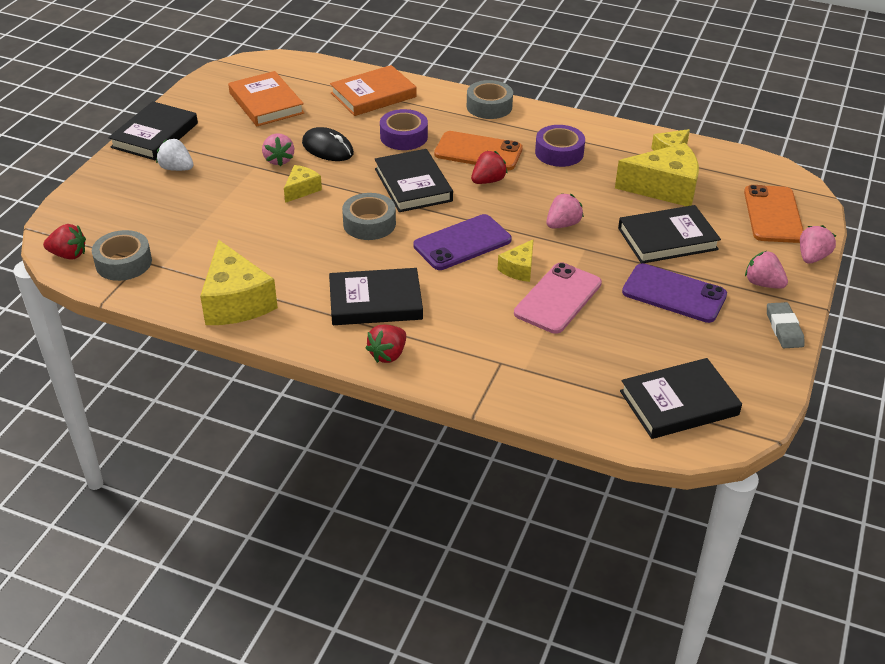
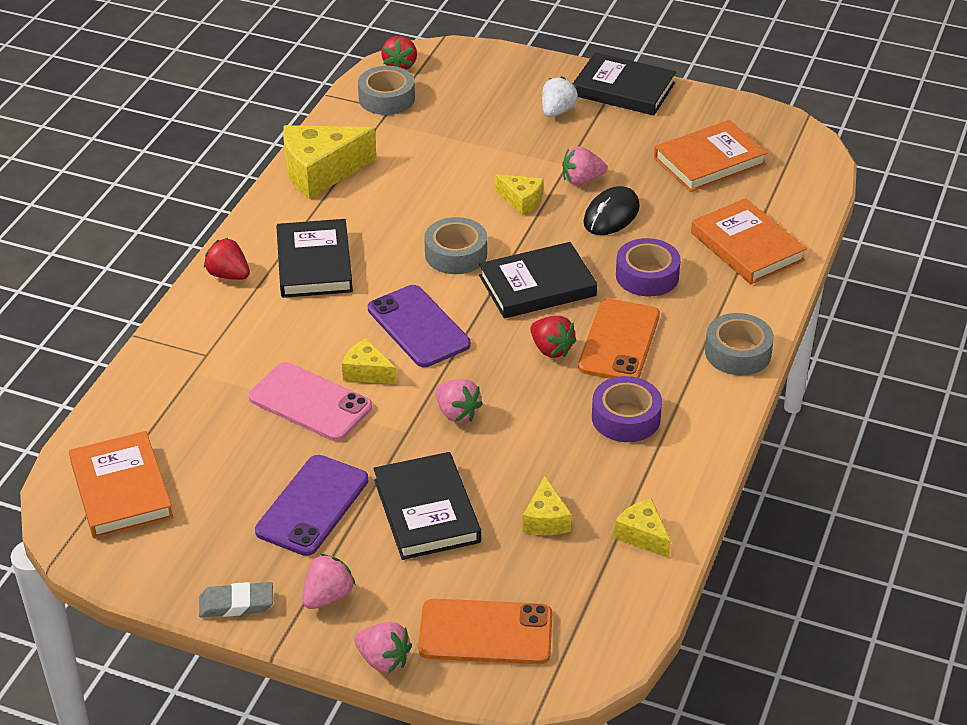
camera: 90 degrees right, 0 degrees up
(664, 188) = (545, 520): yellow cheese -> yellow cheese, size x0.52
(679, 403) = (121, 490): black book -> orange book

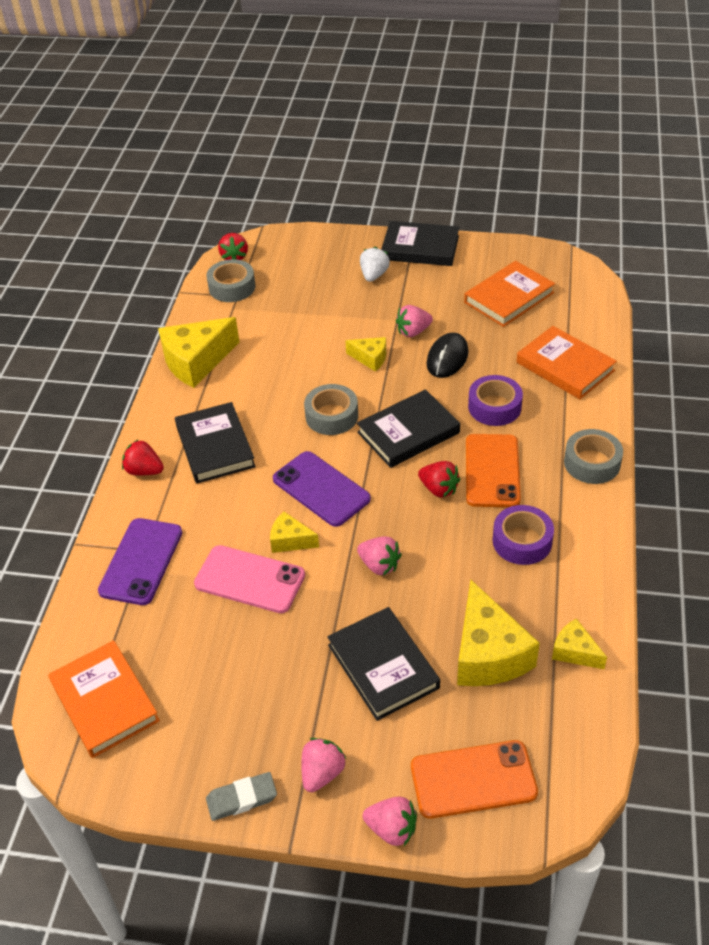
camera: 10 degrees left, 5 degrees up
(312, 505) = (281, 682): purple phone -> purple phone (141, 561)
(545, 520) = (488, 653): yellow cheese -> yellow cheese, size x1.92

